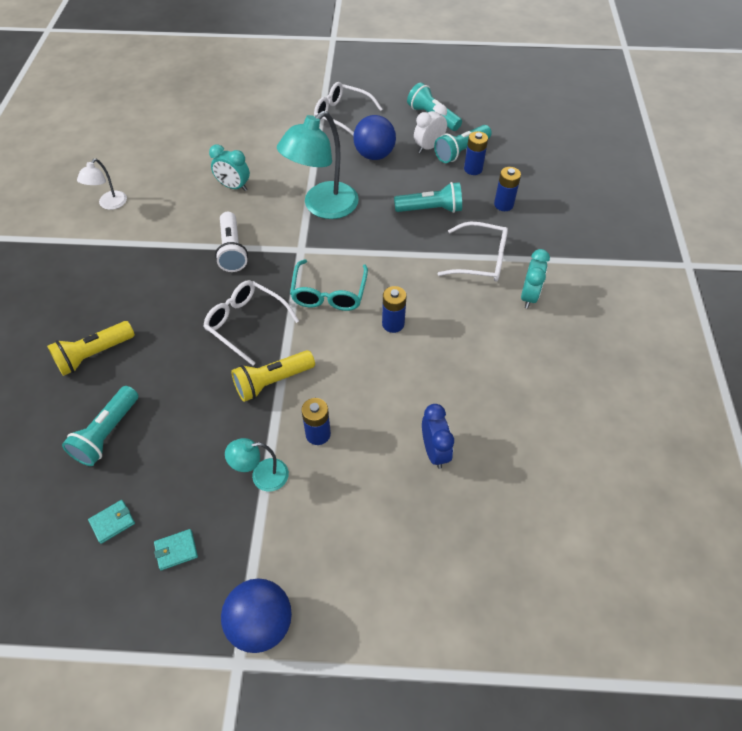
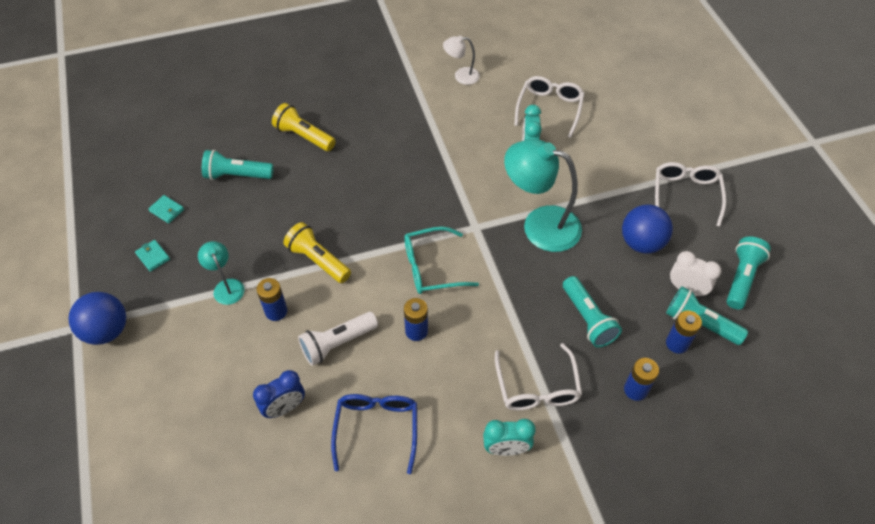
camera: 70 degrees right, 0 degrees up
(232, 250) = (449, 177): white flashlight -> white flashlight (337, 343)
(246, 323) = (372, 219): white glasses -> white glasses (549, 108)
(482, 381) = (377, 428): none -> blue glasses

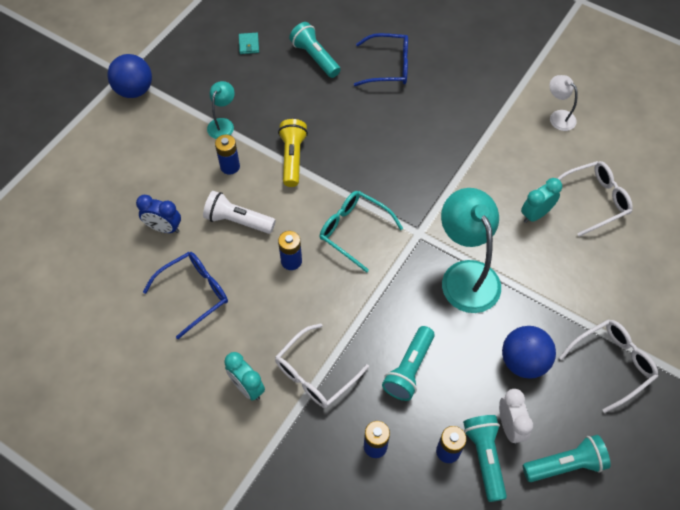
camera: 50 degrees right, 5 degrees up
(153, 256) = (207, 67): turquoise wallet -> none
(304, 136) = (388, 67): yellow flashlight -> blue glasses

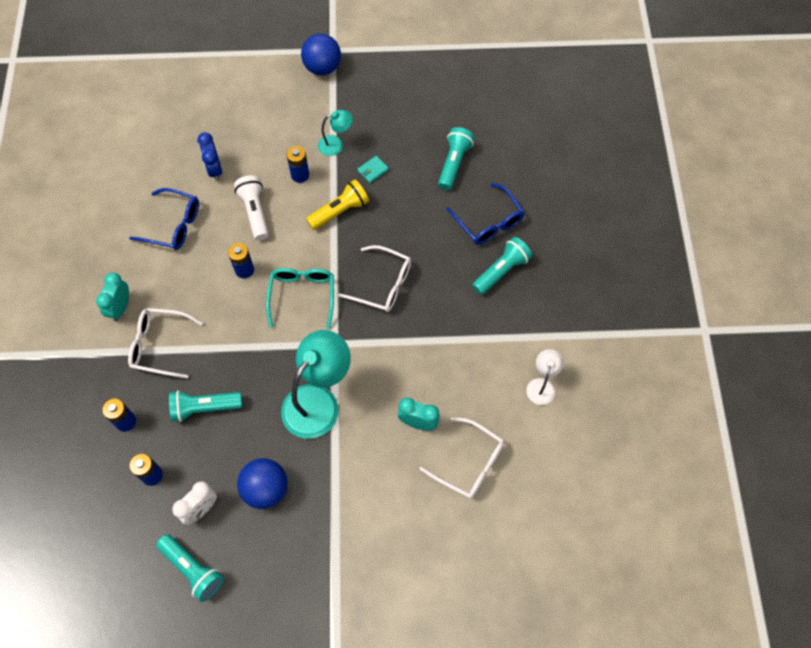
camera: 55 degrees right, 5 degrees up
(249, 44) = (428, 110): turquoise wallet -> turquoise wallet (373, 170)
(484, 457) = (163, 505): turquoise flashlight -> turquoise flashlight (501, 271)
(612, 364) = (309, 561): white glasses -> white glasses (383, 284)

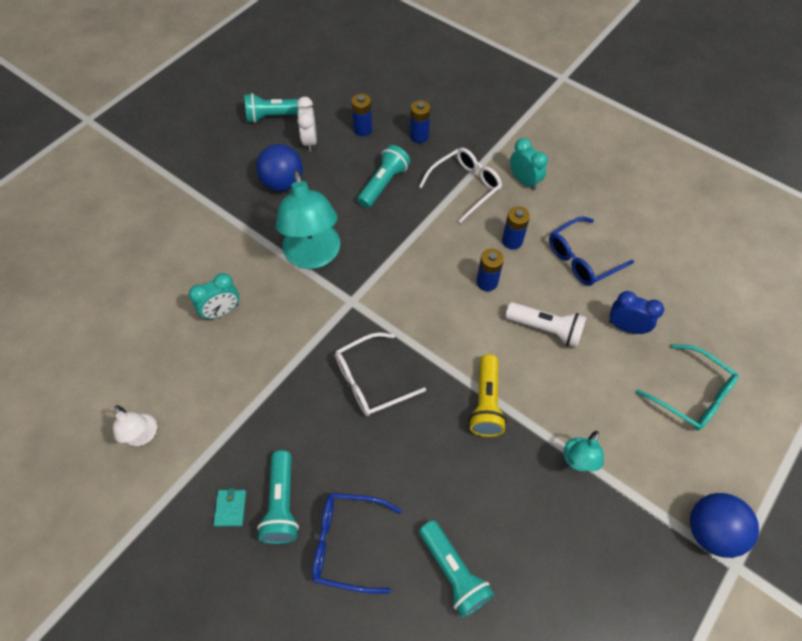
camera: 130 degrees right, 5 degrees down
(300, 175) = (562, 397): blue battery -> blue battery (512, 241)
(302, 295) = (420, 308): turquoise glasses -> turquoise glasses (692, 395)
(373, 170) = (513, 473): turquoise wallet -> turquoise wallet (230, 508)
(469, 463) = (151, 322): white glasses -> none

